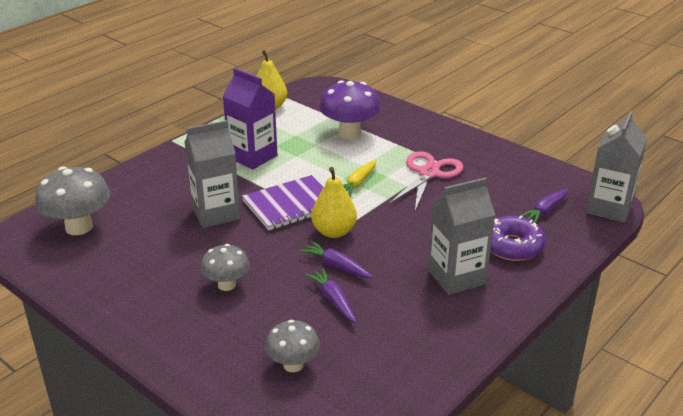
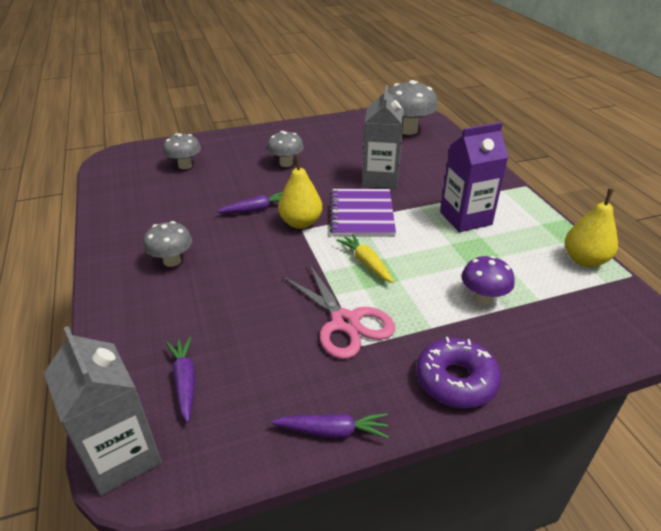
camera: 120 degrees right, 5 degrees up
(333, 300) = (221, 196): purple carrot -> purple carrot (333, 431)
(349, 133) = (483, 298): purple mushroom -> purple mushroom, size x0.62
(456, 277) = (172, 261): grey carton -> grey mushroom
(512, 246) = (165, 317): purple donut -> purple donut (456, 380)

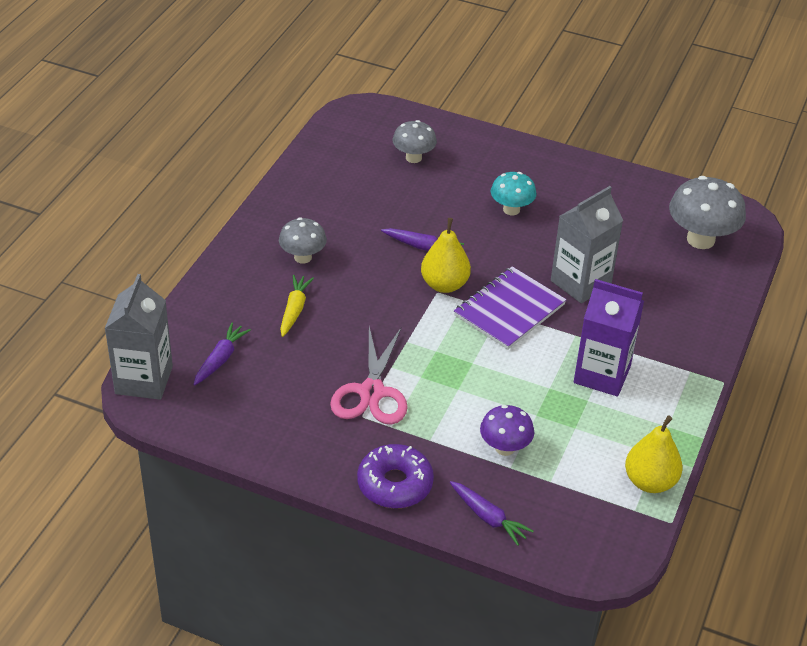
camera: 40 degrees right, 5 degrees up
(286, 163) = (511, 209): grey mushroom -> turquoise mushroom
(333, 431) = (275, 454): purple carrot -> purple carrot (488, 517)
(366, 263) = (451, 357): yellow carrot -> yellow carrot (294, 310)

